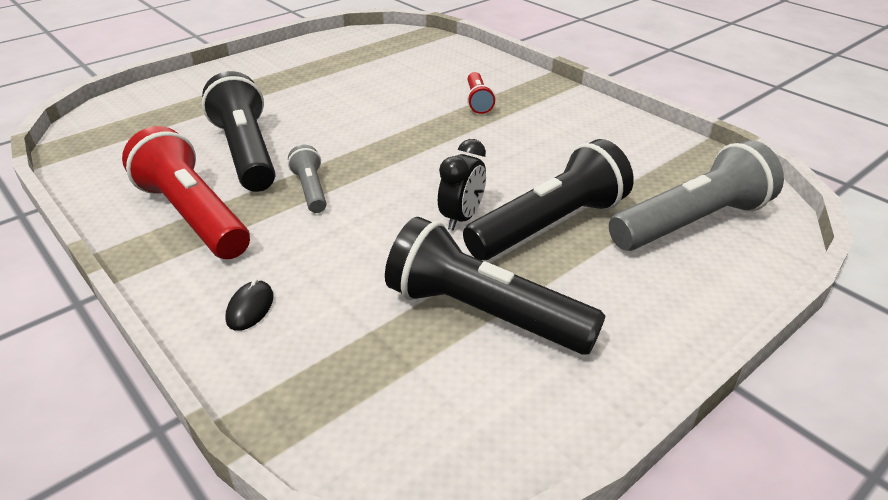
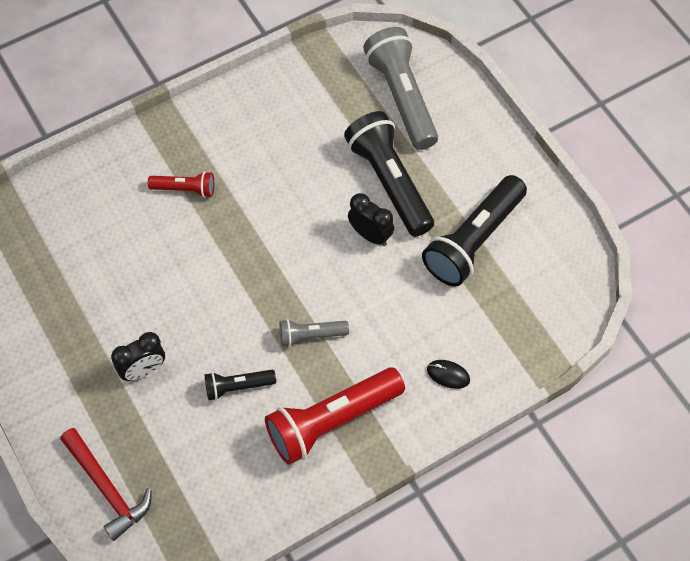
camera: 80 degrees left, 25 degrees up
(148, 102) = (107, 488): none -> red hammer
(246, 152) = (237, 387): black flashlight -> black flashlight, size x0.50
(269, 104) = (143, 370): none -> black clock

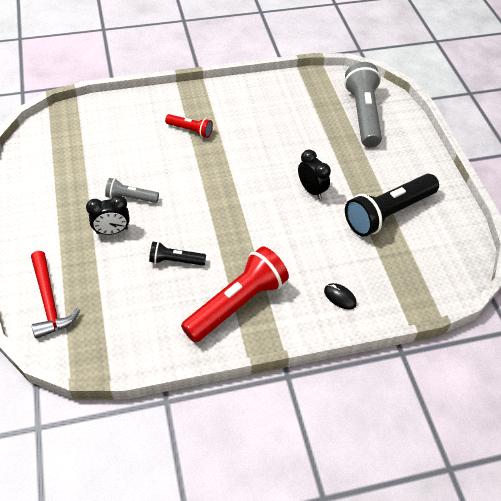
camera: 15 degrees right, 10 degrees down
(310, 335) = (243, 242): grey flashlight -> grey flashlight (131, 197)
(331, 421) = (237, 304): red flashlight -> red flashlight turned 150 degrees clockwise
(389, 182) = (337, 161): black flashlight -> none

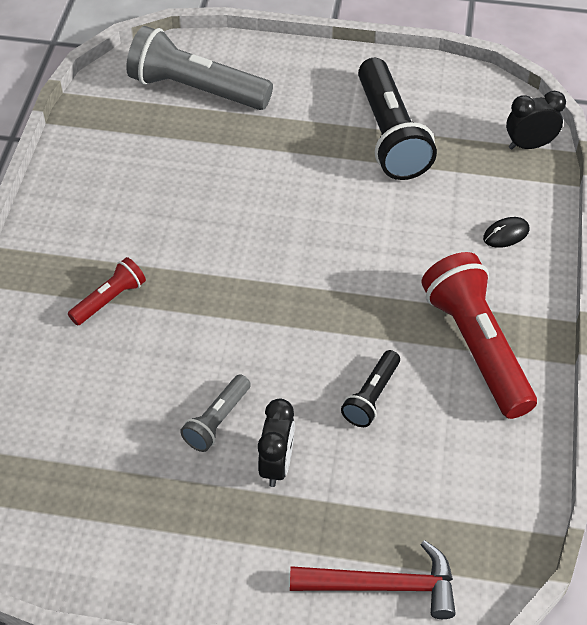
camera: 65 degrees left, 0 degrees up
(311, 190) = (311, 197): black clock -> black clock (529, 145)

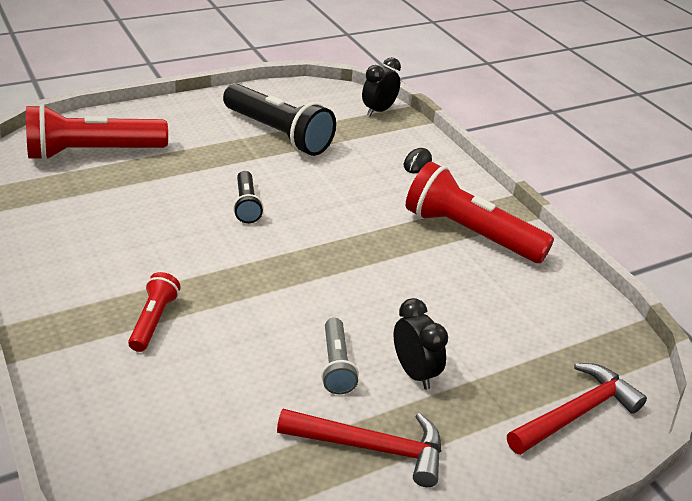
camera: 40 degrees left, 15 degrees down
(178, 510) = (371, 447): none -> red hammer
(196, 89) = (93, 152): grey flashlight -> red flashlight
(371, 396) = (434, 294): black flashlight -> black flashlight (246, 205)

